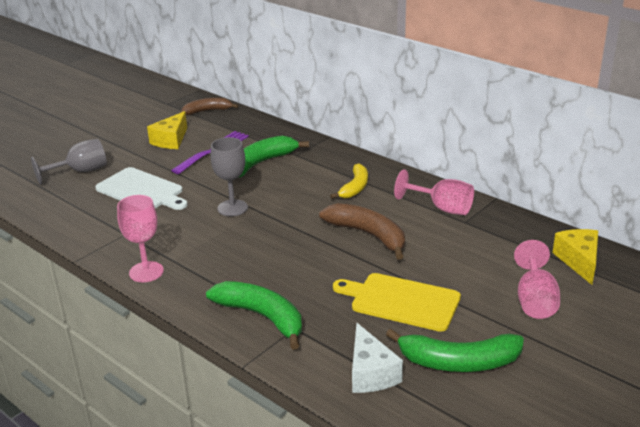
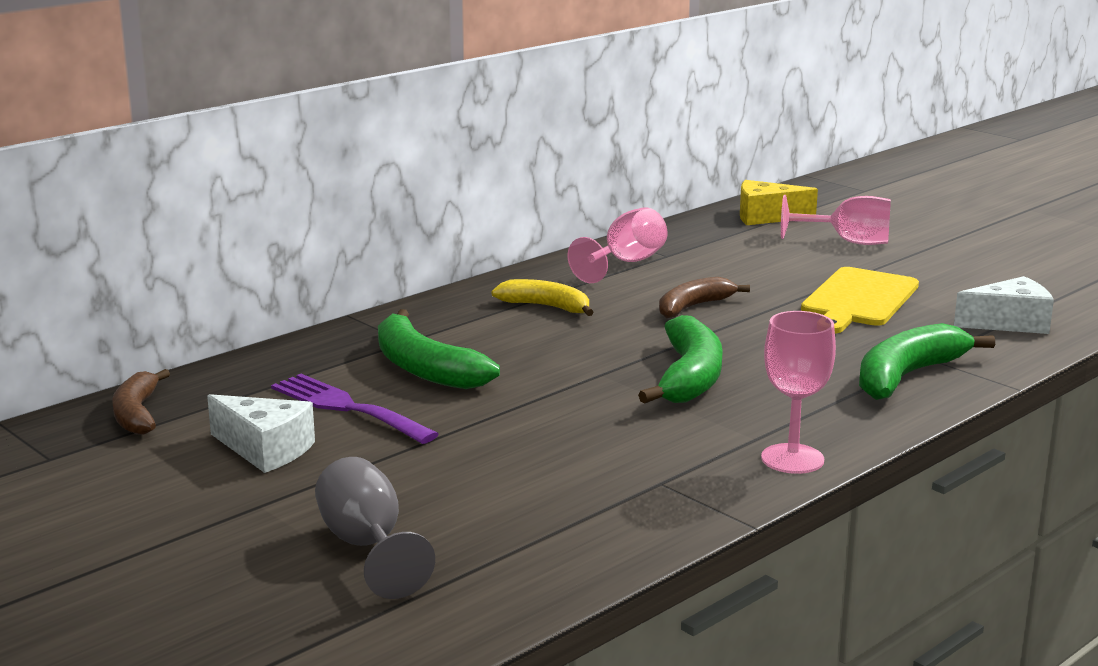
camera: 85 degrees left, 10 degrees down
(142, 190) = (490, 473): white cutting board -> none
(171, 140) = (265, 450): yellow cheese -> white cheese
(232, 208) = (587, 392): grey goblet -> none
(368, 235) = (693, 307): brown banana -> brown banana, size x0.66
(458, 362) = (974, 283): green banana -> green banana (689, 378)

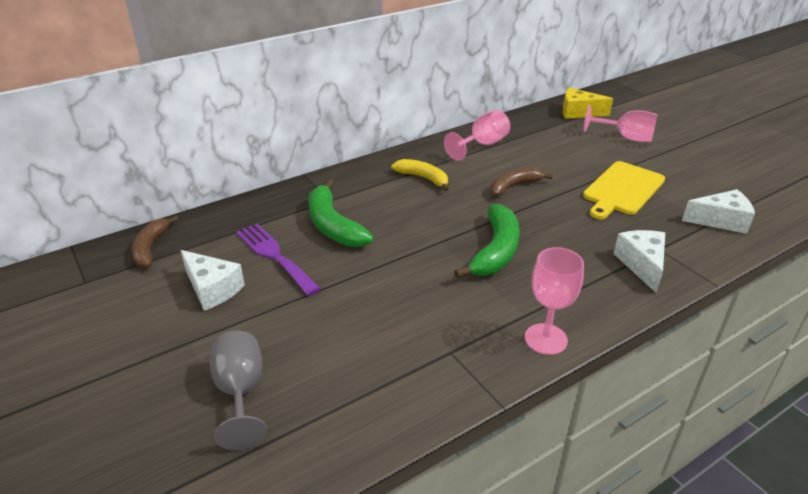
camera: 10 degrees right, 15 degrees up
(908, 376) = (642, 265): green banana -> white cheese

